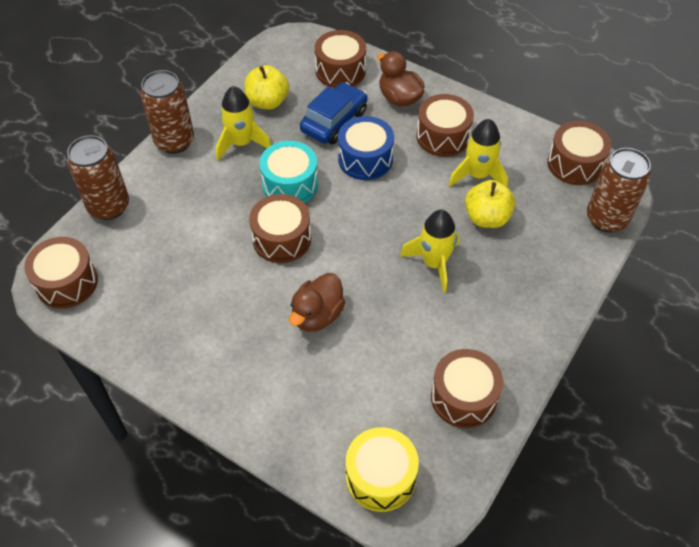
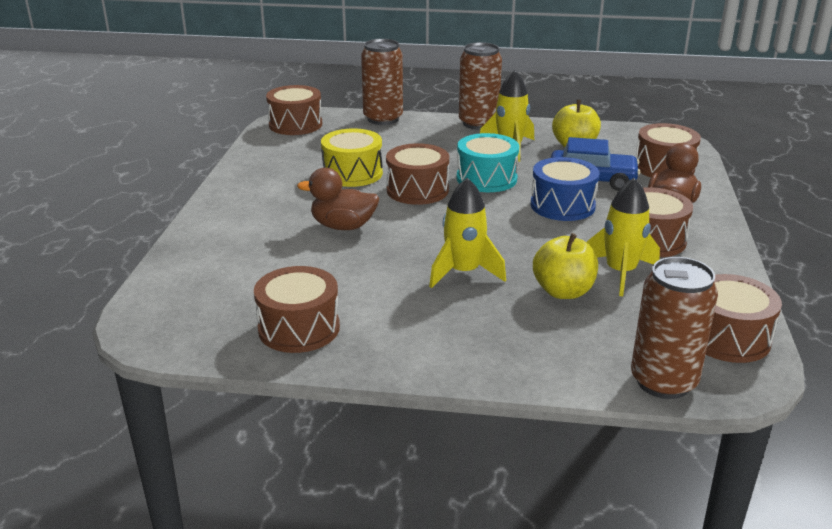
camera: 65 degrees right, 25 degrees down
(380, 477) = (175, 300): yellow drum -> yellow drum (352, 173)

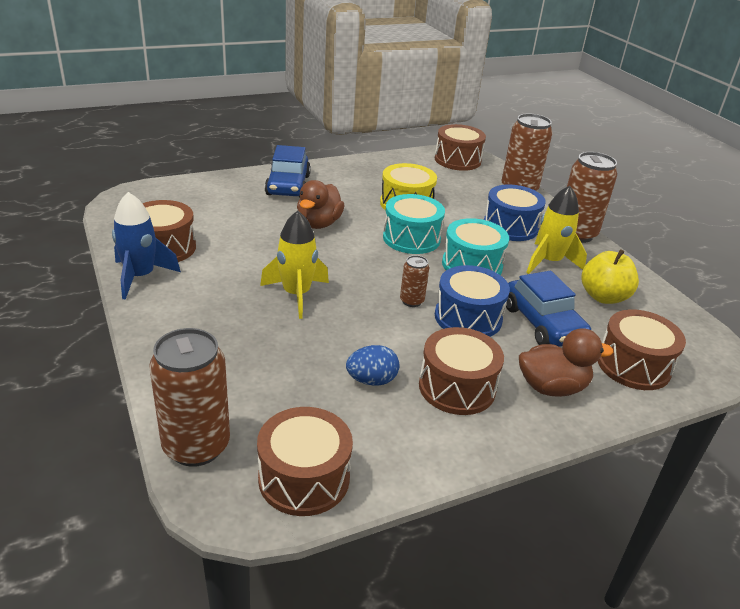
camera: 55 degrees right, 5 degrees up
(241, 221) = (288, 185): none -> blue car
(343, 226) = (318, 224): brown duck -> brown duck turned 135 degrees counterclockwise
(349, 357) = (140, 277): none -> blue rocket
(417, 190) = (411, 238): brown drum -> turquoise drum
(441, 143) = (510, 227): none -> blue drum
(520, 221) = (411, 301): none -> brown can
(563, 291) = (308, 353): yellow apple -> none
(620, 273) = (371, 380): yellow rocket -> blue egg

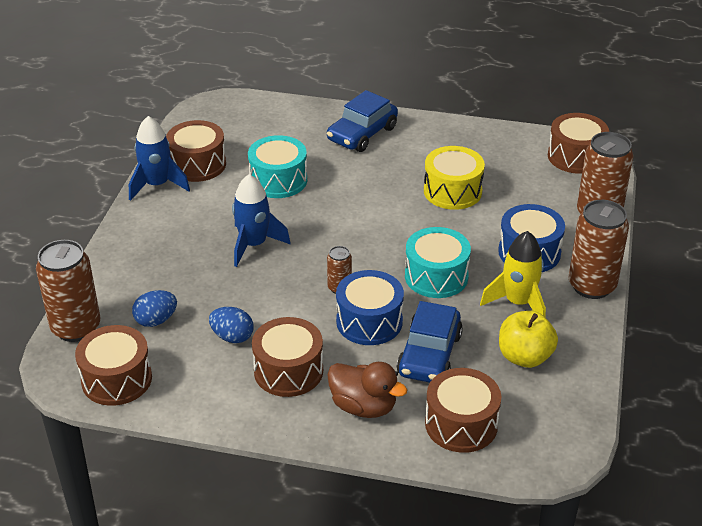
camera: 40 degrees right, 5 degrees up
(279, 398) = (156, 320): none -> blue egg
(296, 294) = (254, 245): yellow rocket -> blue rocket
(318, 224) = (345, 184): brown duck -> none
(411, 238) = (412, 229): turquoise drum -> turquoise drum (278, 180)

